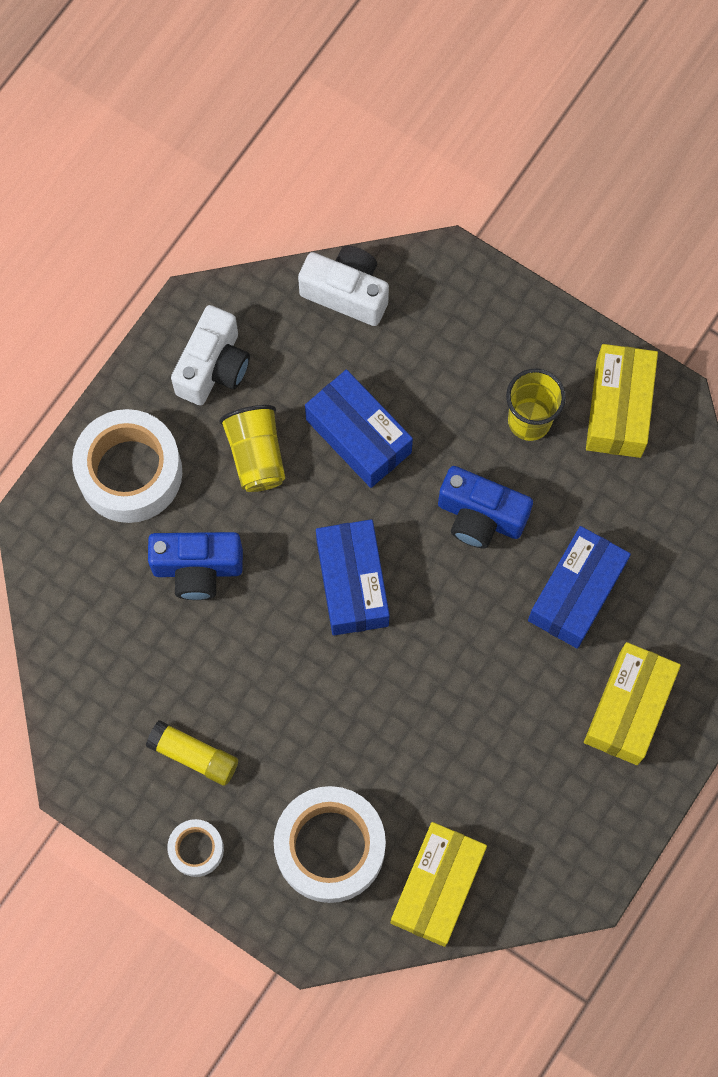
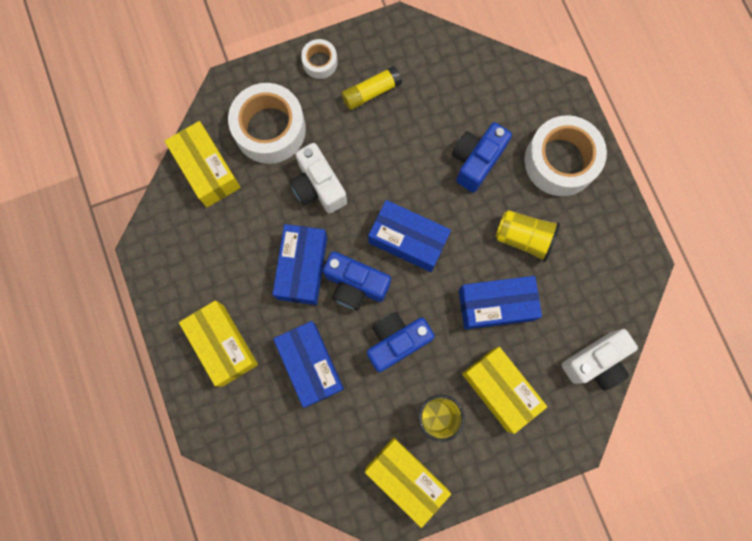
camera: 125 degrees right, 5 degrees up
(213, 367) = (596, 250): white camera -> white camera (318, 187)
(449, 606) = (355, 285): none -> blue camera
(451, 372) = (500, 389): none -> yellow box
(473, 681) = (302, 268): none -> blue box

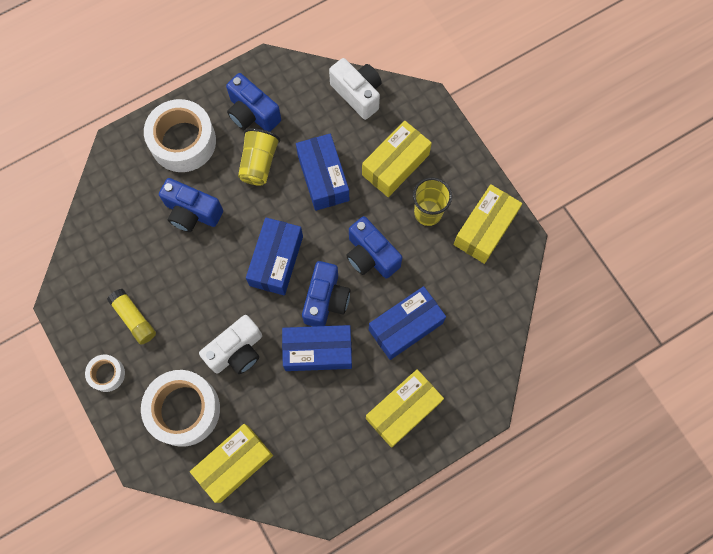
camera: 100 degrees left, 5 degrees down
(584, 239) = (252, 114): none -> blue camera

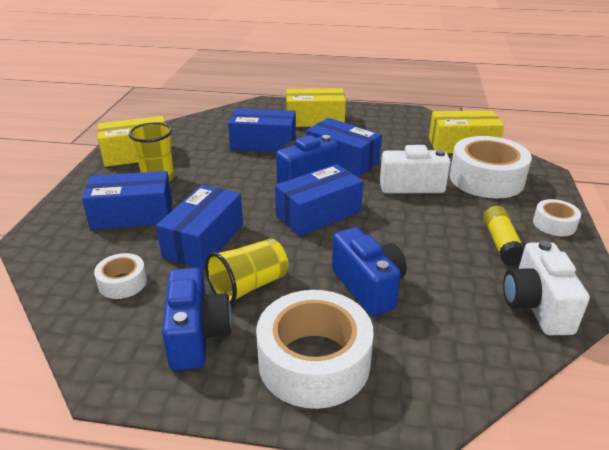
camera: 140 degrees left, 40 degrees down
(329, 114) = (122, 283): none -> white tape
(357, 94) = (71, 281): white camera -> white camera (536, 306)
(371, 256) = (236, 180): blue camera -> none
(395, 165) = (132, 215): yellow box -> blue box

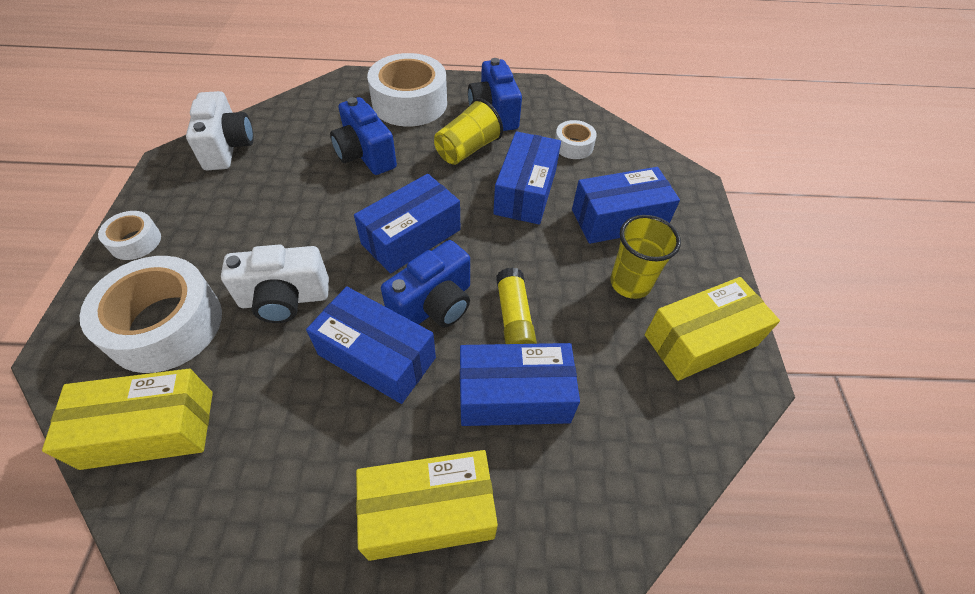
camera: 170 degrees right, 20 degrees up
(501, 244) = (217, 208): yellow glue stick -> yellow glue stick (514, 318)

